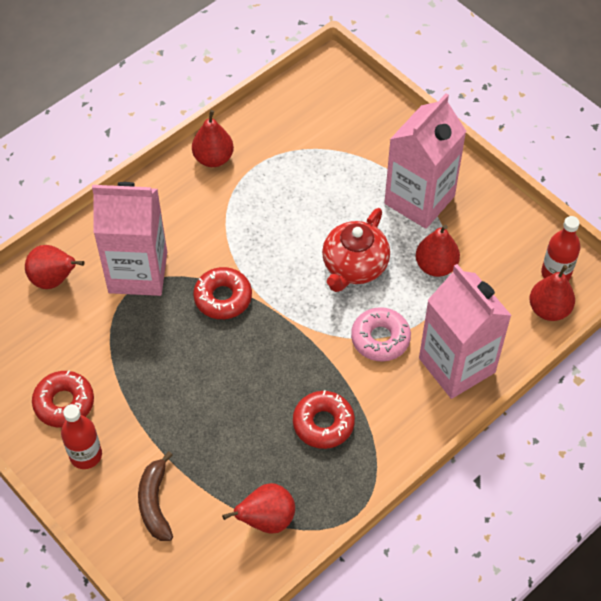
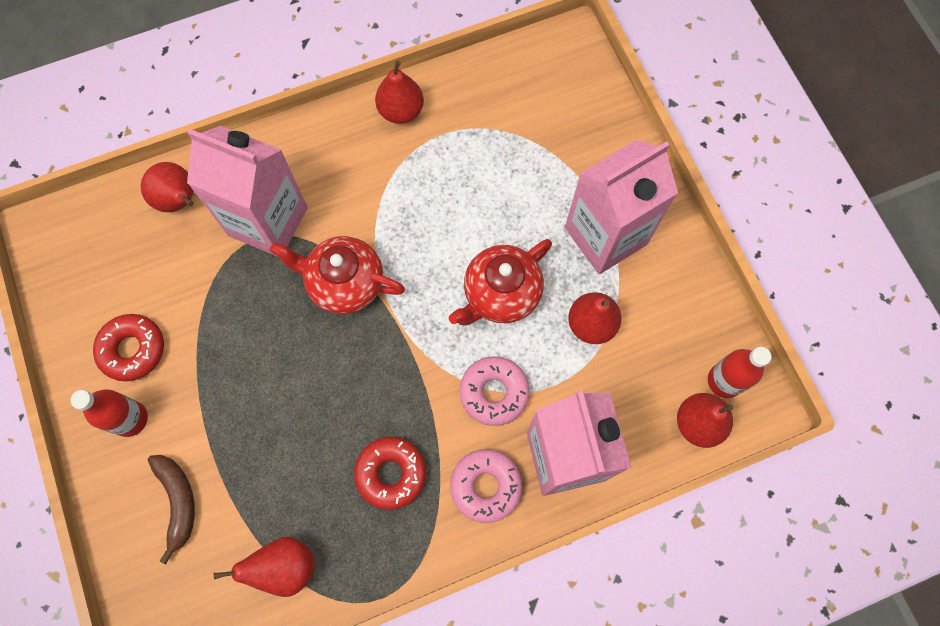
camera: 20 degrees right, 15 degrees up
(155, 503) = (178, 502): brown banana -> brown banana turned 150 degrees clockwise
(223, 298) = (344, 283): red donut -> red teapot
(403, 407) = (486, 486): none -> pink donut

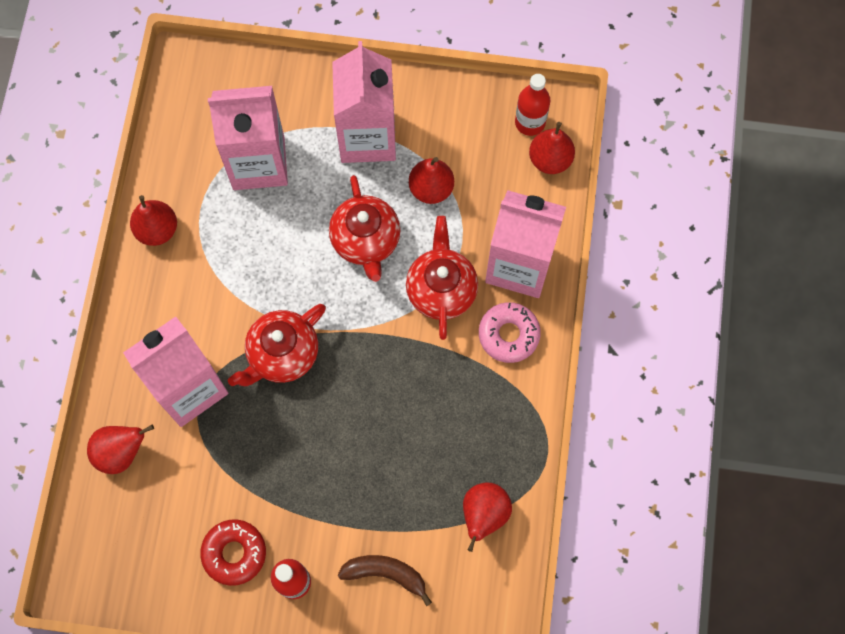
camera: 60 degrees left, 0 degrees up
(391, 473) = (459, 399): red donut -> none
(494, 392) = (441, 289): pink donut -> red teapot
(517, 156) = (258, 163): none -> pink carton

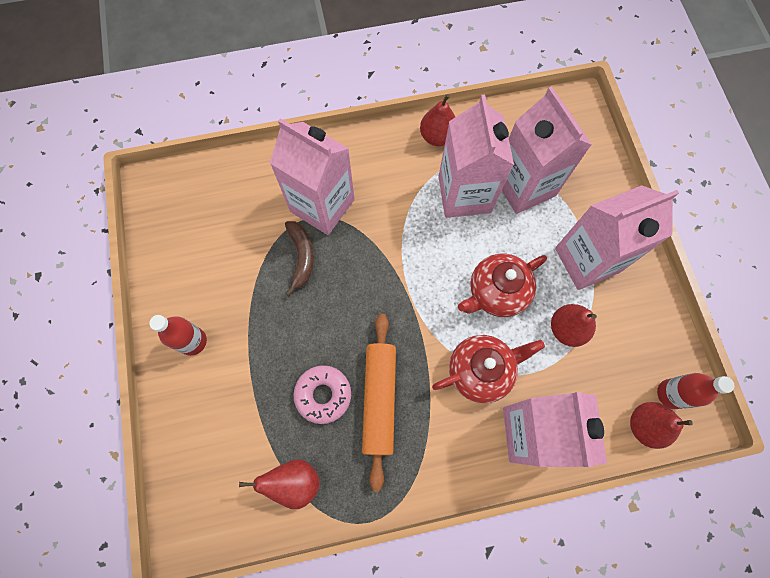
camera: 70 degrees right, 0 degrees up
(122, 452) = (257, 179): red pear -> none
(234, 553) = (203, 287): red donut -> none
(241, 229) = (464, 194): none -> pink carton
(282, 354) = (374, 263): red teapot -> none
(386, 574) = (219, 414): brown banana -> brown banana (301, 257)
(433, 401) = (379, 399): none -> orange rolling pin
(508, 335) = (464, 446): pink donut -> pink donut (323, 395)

